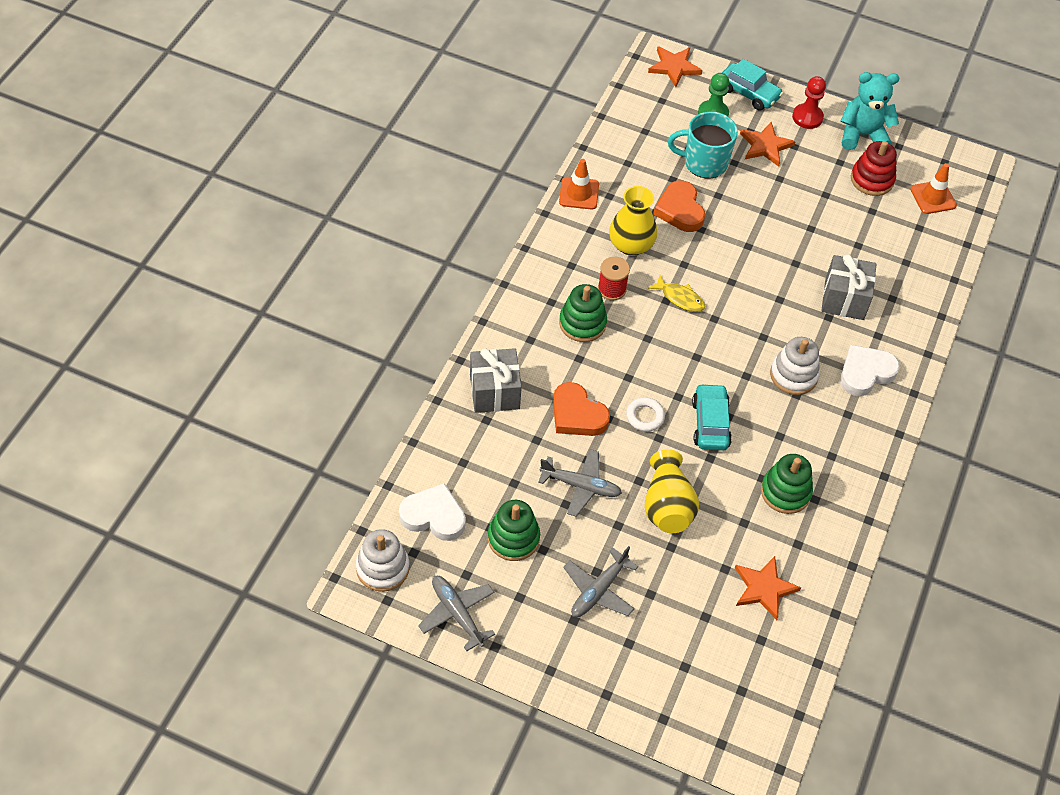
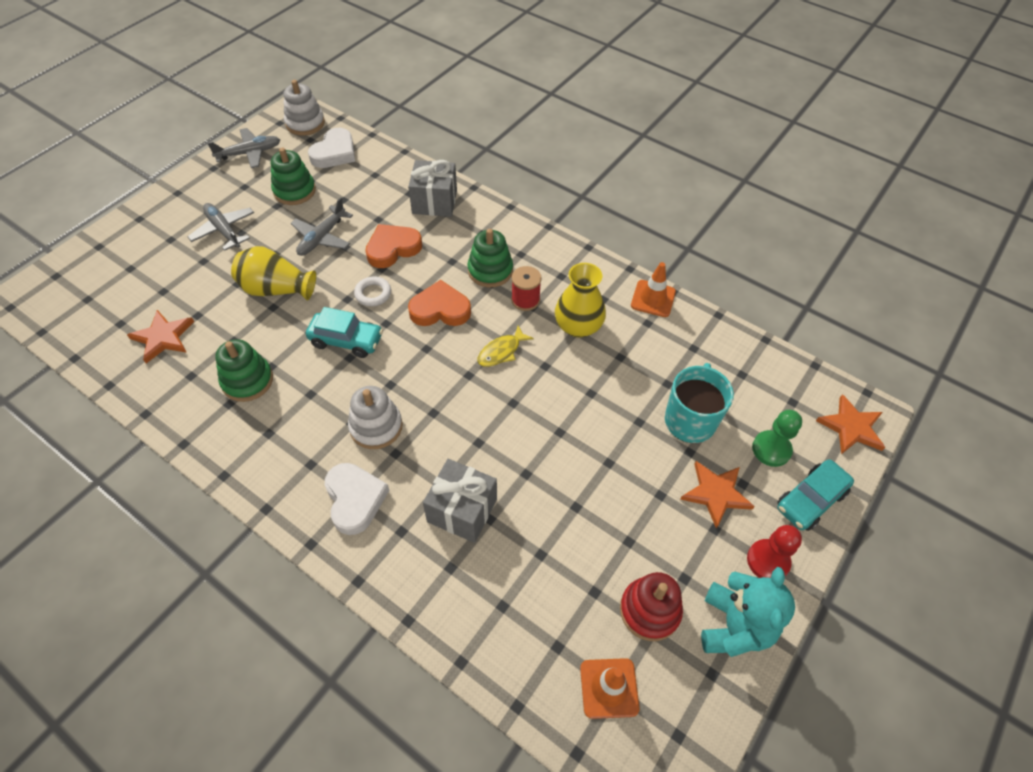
camera: 105 degrees right, 0 degrees up
(680, 210) = (620, 379): orange heart -> orange heart (440, 309)

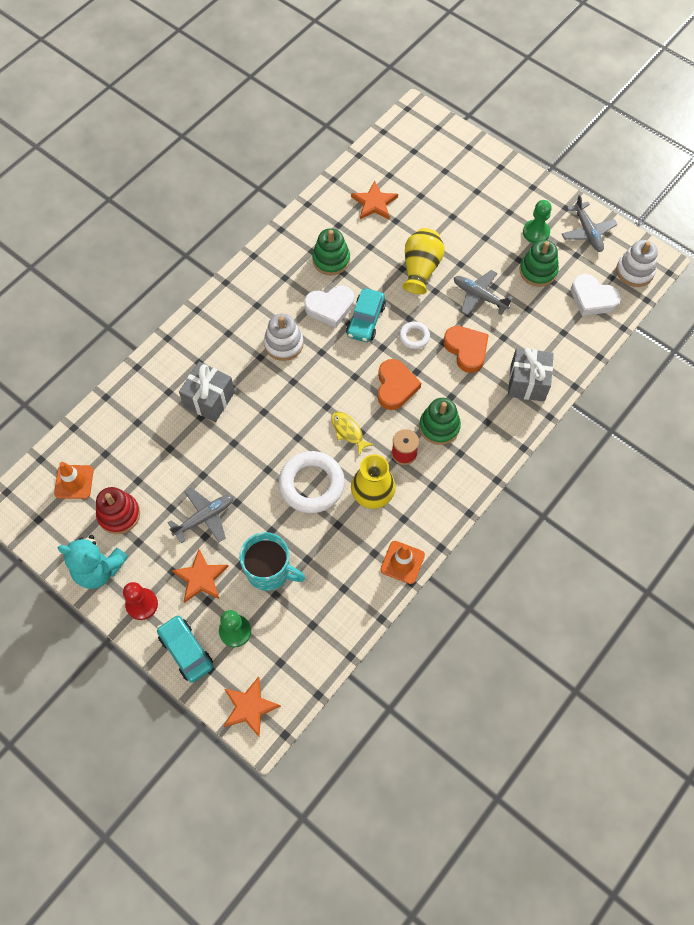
camera: 95 degrees right, 10 degrees up
(224, 230) = (487, 225): grey plane -> grey plane (204, 517)
(242, 191) = (536, 232): none -> green pawn
(355, 499) = (226, 333): white heart -> white heart (330, 307)
(574, 384) = (311, 484): none -> white ring

